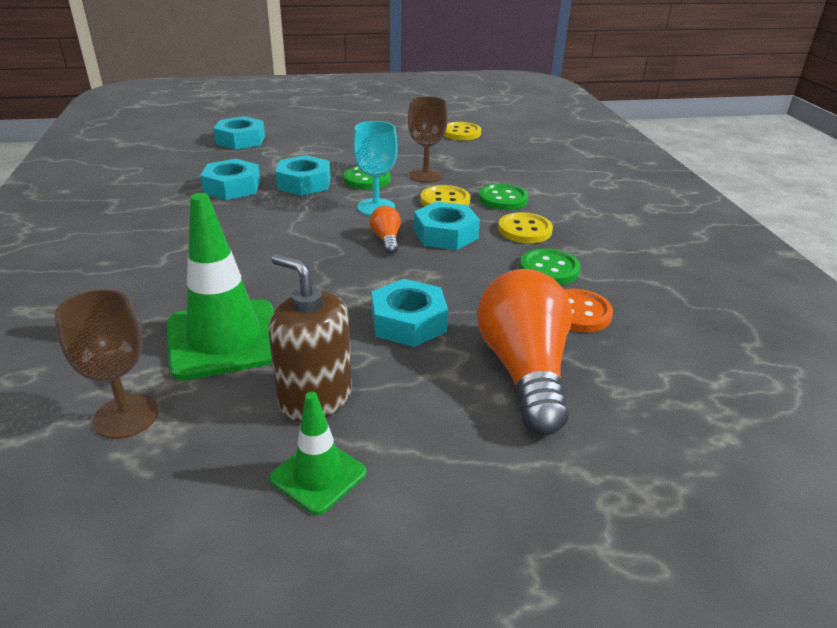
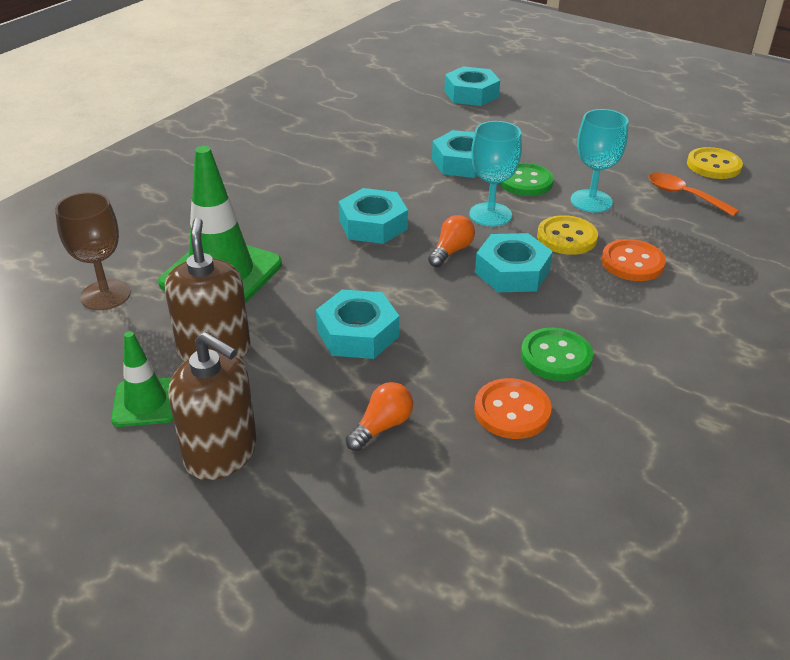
camera: 45 degrees right, 5 degrees up
(232, 187) = (398, 142): turquoise nut -> turquoise nut (373, 225)
(425, 175) = (591, 201): brown goblet -> turquoise goblet
(447, 467) = (221, 453): none -> brown soap dispenser
(471, 153) = (684, 195): none -> orange spoon
(503, 199) = (632, 262): green button -> orange button
(524, 230) = (599, 306): yellow button -> none
(524, 370) = (382, 426): orange light bulb -> orange light bulb, size x0.45

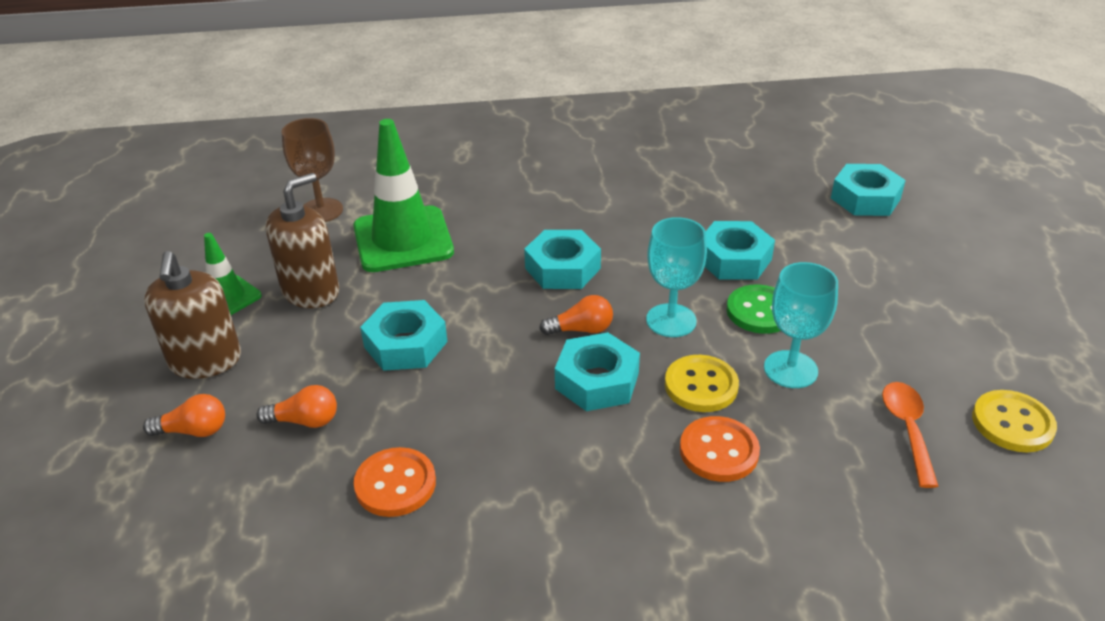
camera: 50 degrees right, 0 degrees up
(311, 499) = (194, 431): none -> orange light bulb
(556, 356) = (500, 473): green button -> none

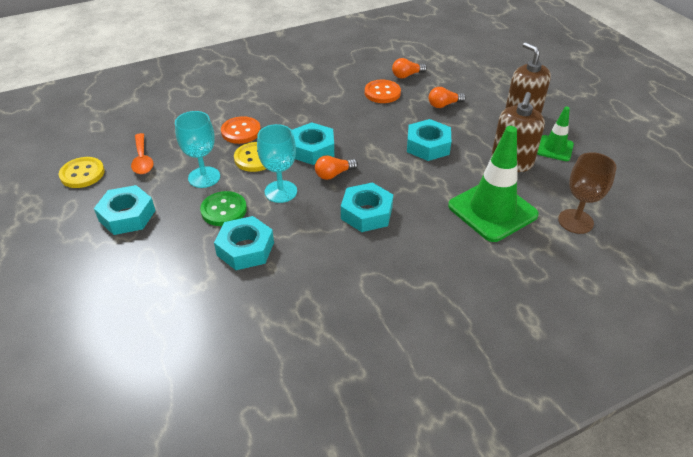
camera: 160 degrees right, 5 degrees up
(194, 431) = (488, 92): orange light bulb -> orange light bulb (407, 75)
(865, 198) = (127, 349): turquoise nut -> turquoise nut (127, 216)

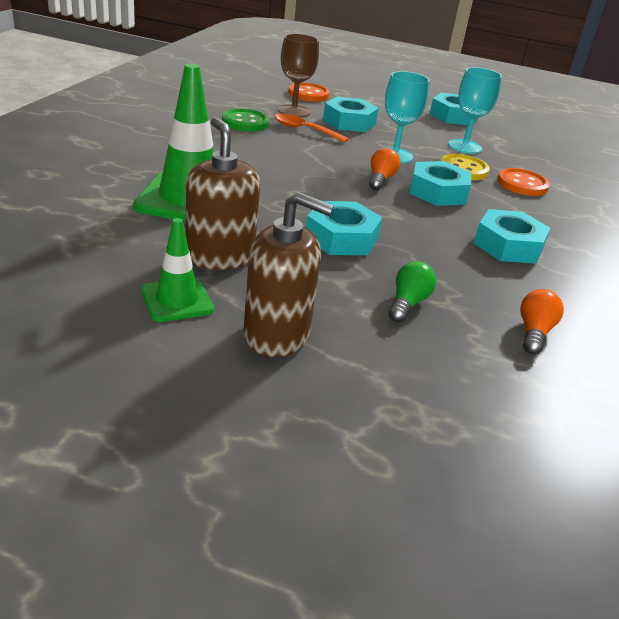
camera: 130 degrees right, 10 degrees down
(82, 174) = (534, 125): yellow button -> none
(142, 159) = (527, 143): orange spoon -> orange spoon (304, 130)
(224, 210) = (407, 134): green button -> green button (245, 122)
(366, 213) = (304, 163): turquoise nut -> turquoise nut (508, 245)
(382, 93) = (504, 285): orange button -> orange button (308, 94)
(444, 105) = (407, 303): orange light bulb -> green light bulb
(575, 221) = (84, 218): brown goblet -> brown goblet (294, 111)

